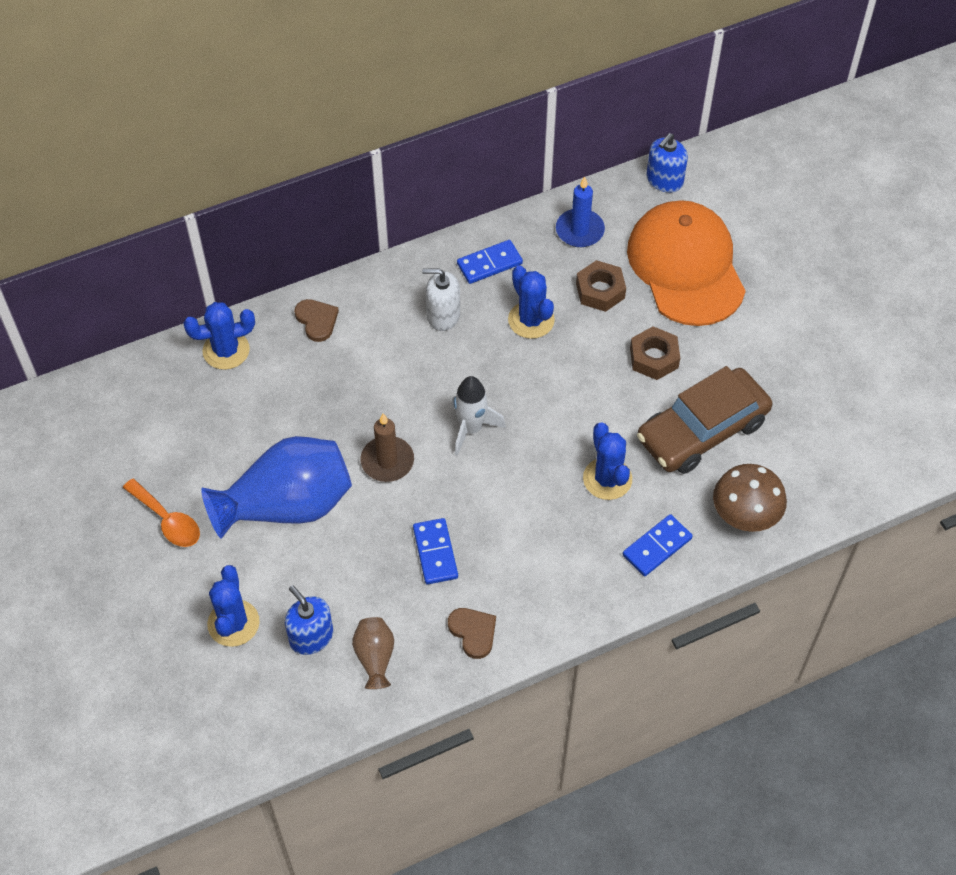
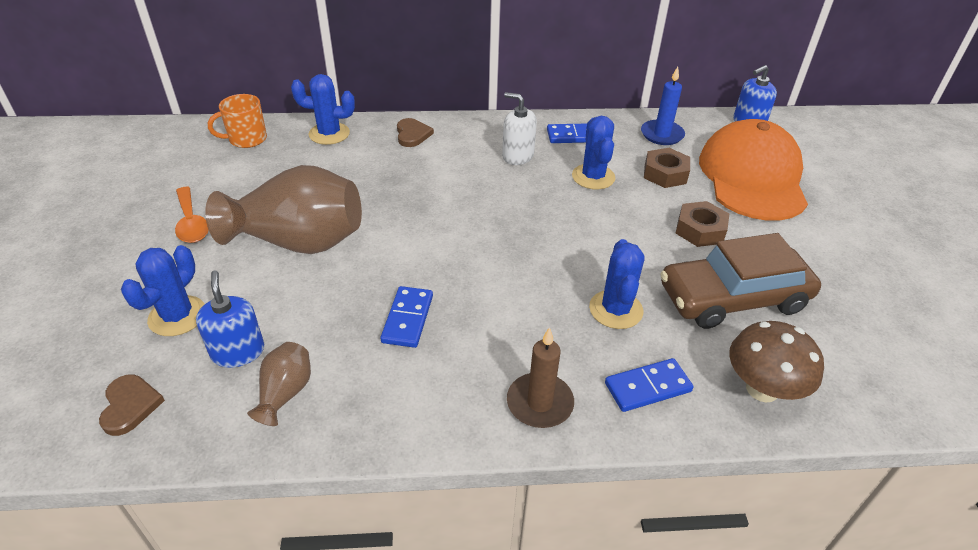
camera: 20 degrees right, 15 degrees down
(141, 389) = (246, 139): none -> orange mug
(287, 505) = (298, 242): blue vase -> brown vase
(387, 461) = (408, 236): brown candle -> brown candle (540, 403)
(471, 428) = (499, 234): white rocket -> none
(473, 632) = (402, 404): brown heart -> brown heart (130, 405)

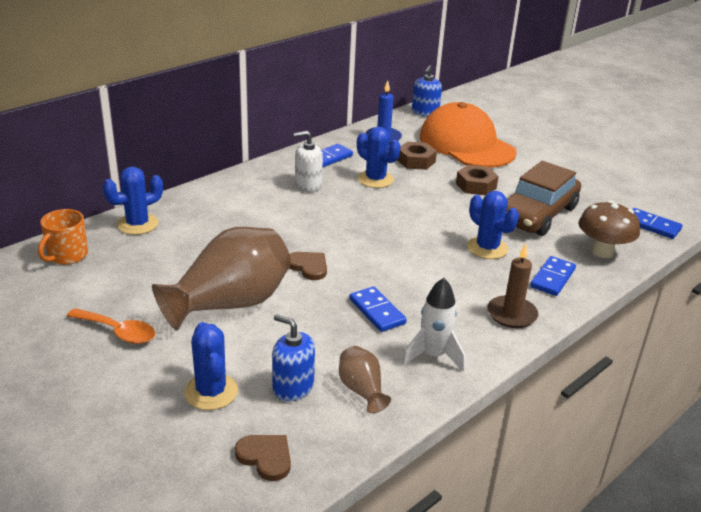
camera: 40 degrees left, 10 degrees down
(396, 399) = (433, 356): none -> white rocket
(412, 134) = (209, 199): brown heart -> brown heart (308, 267)
(886, 391) = (652, 226): none -> blue domino

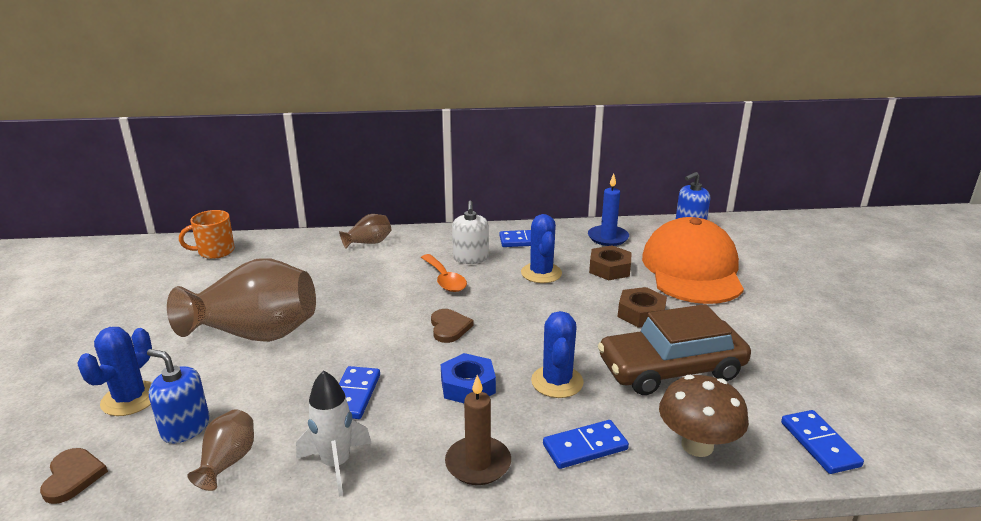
camera: 40 degrees right, 5 degrees down
(118, 332) = (154, 321): orange spoon -> orange spoon (445, 279)
(137, 224) = (294, 245): blue cactus -> none
(204, 200) = (368, 243): none -> brown vase
(293, 387) = (185, 427): blue soap dispenser -> blue soap dispenser turned 45 degrees counterclockwise
(308, 185) = (470, 258): white soap dispenser -> white soap dispenser turned 120 degrees counterclockwise
(308, 267) = (361, 328): brown heart -> brown heart (449, 327)
(440, 273) = (468, 386): none -> blue nut

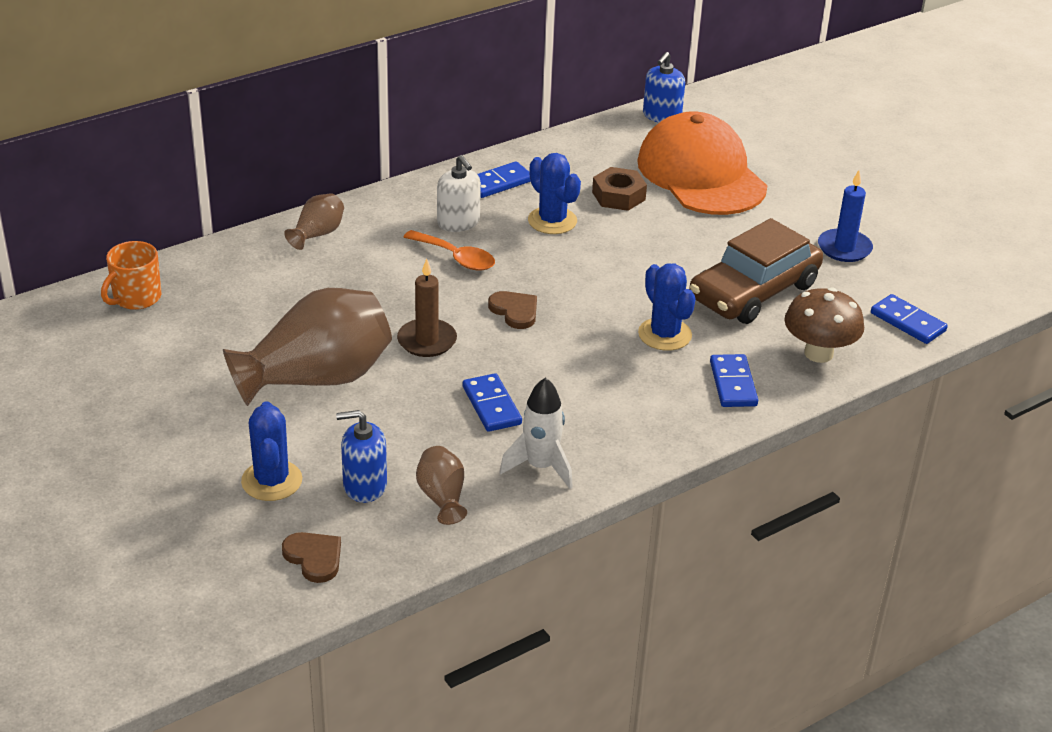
camera: 30 degrees left, 10 degrees up
(468, 386) = (588, 364): blue nut -> none
(478, 463) = (658, 426): brown candle -> brown candle (427, 341)
(585, 447) = (733, 384): blue domino -> blue domino turned 45 degrees counterclockwise
(608, 237) = (586, 154): blue candle -> blue candle (844, 248)
(641, 314) = (688, 241): brown nut -> none

